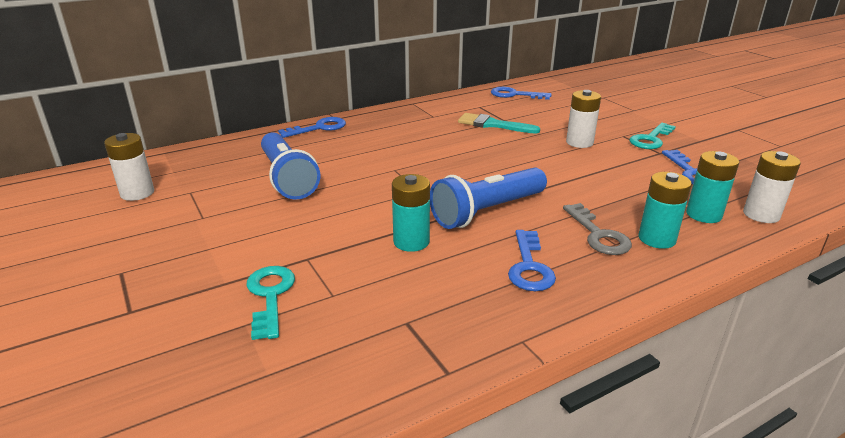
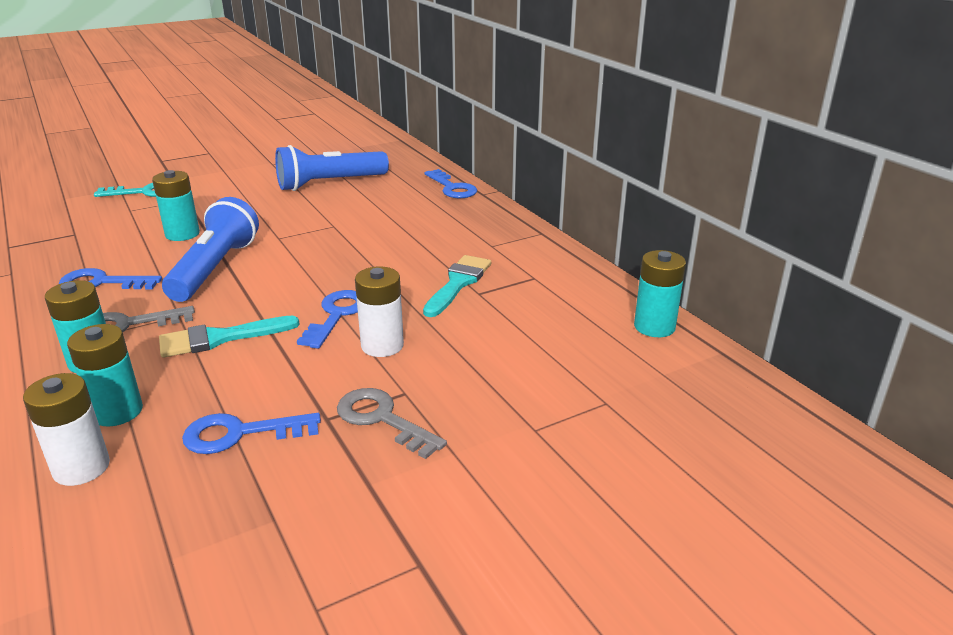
camera: 90 degrees right, 0 degrees up
(137, 193) = (323, 141): white battery -> none
(487, 211) = (215, 268): blue flashlight -> blue flashlight turned 45 degrees clockwise
(515, 95) = (595, 308): blue key -> blue key (336, 315)
(529, 85) = (654, 327): none -> turquoise battery
(597, 193) = (220, 338): none -> turquoise brush
(651, 139) = (382, 419): turquoise key -> grey key

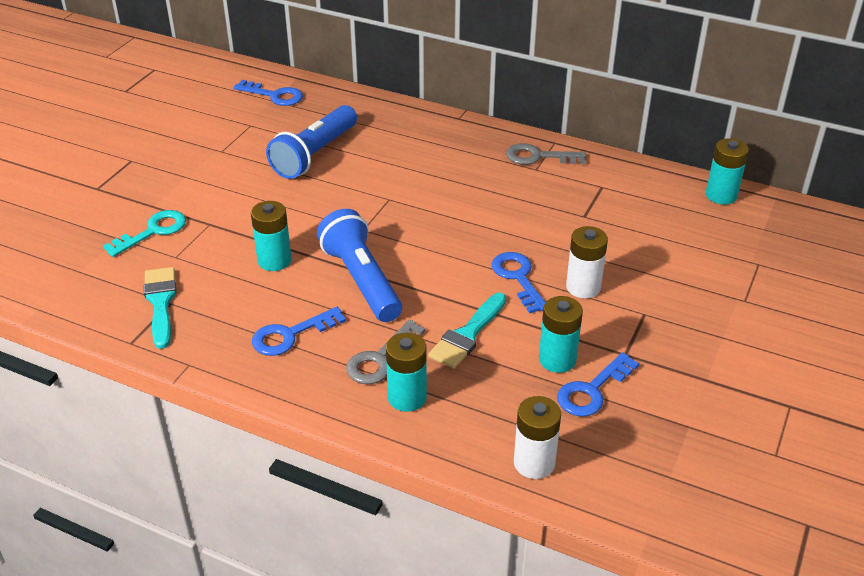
camera: 35 degrees left, 10 degrees up
(117, 411) = (491, 419): turquoise battery -> turquoise battery (557, 359)
(382, 419) = (658, 337): grey key -> grey key (538, 157)
(452, 188) = (426, 120): blue key -> blue key (274, 95)
(458, 283) = (560, 214): turquoise brush -> turquoise brush (161, 303)

